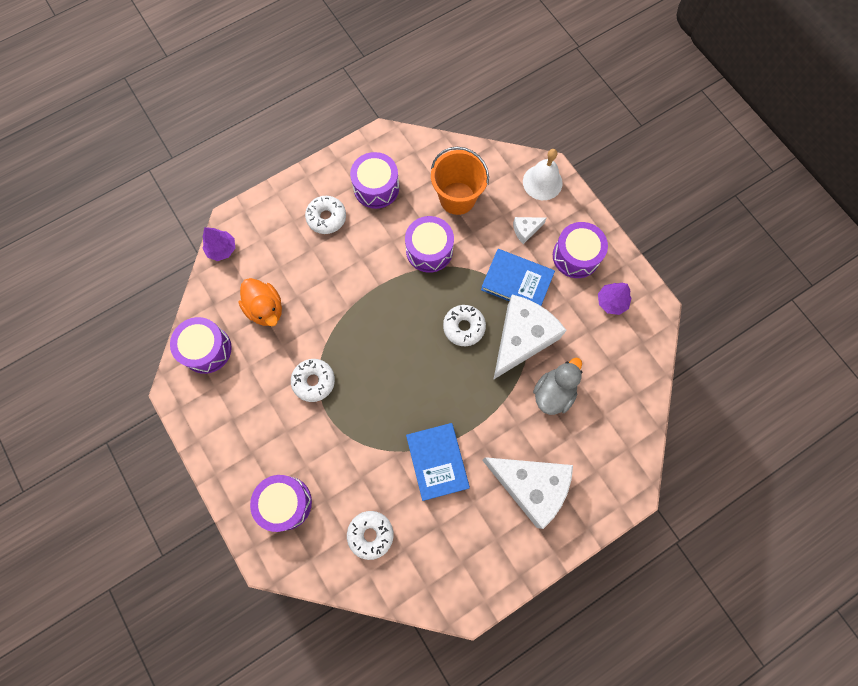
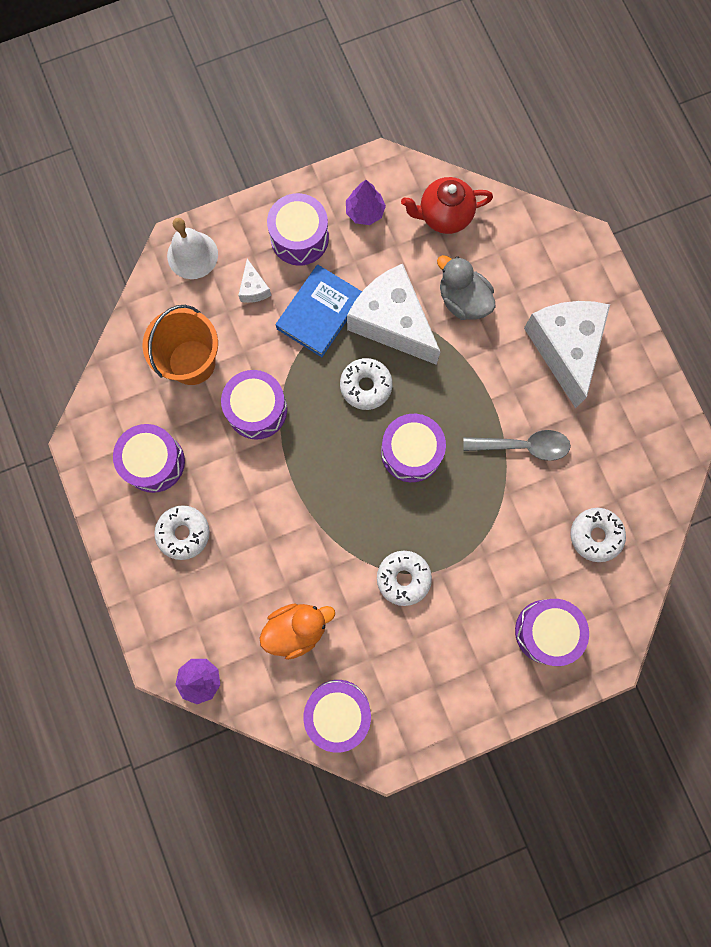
camera: 80 degrees left, 5 degrees up
(416, 371) = (411, 452): none -> purple drum
(437, 462) = (523, 446): blue book -> grey spoon
(530, 486) = (565, 348): white cheese -> white cheese turned 45 degrees counterclockwise
(624, 365) = (444, 216): none -> red teapot

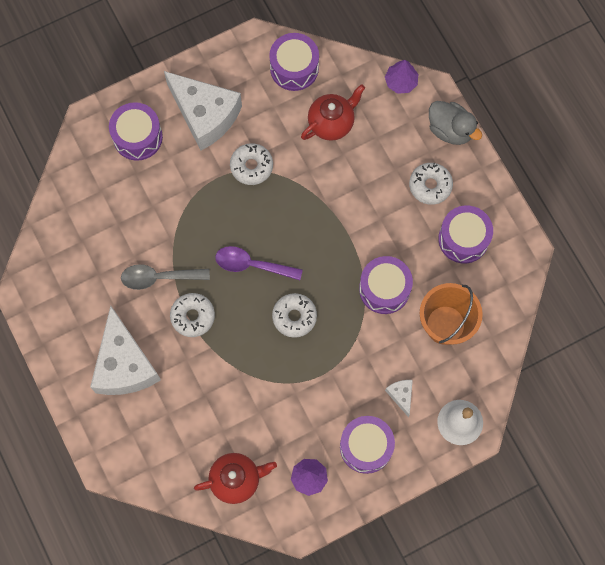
camera: 175 degrees right, 5 degrees down
(296, 629) = (331, 123): orange duck -> red teapot
(319, 313) = (340, 378): blue book -> none
(392, 322) = (276, 375): white cheese -> white cheese (205, 115)
(411, 452) = (252, 265): purple drum -> purple spoon
(463, 300) = (215, 400): grey duck -> grey duck (450, 130)
(595, 535) = (99, 211): white donut -> white donut (193, 316)

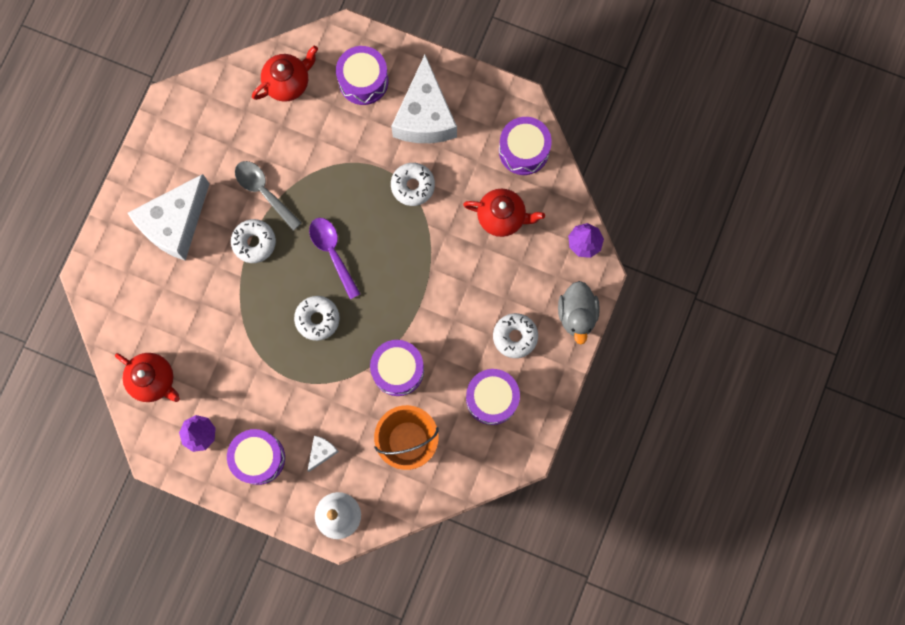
camera: 50 degrees right, 5 degrees up
(89, 192) = (288, 83): none -> red teapot

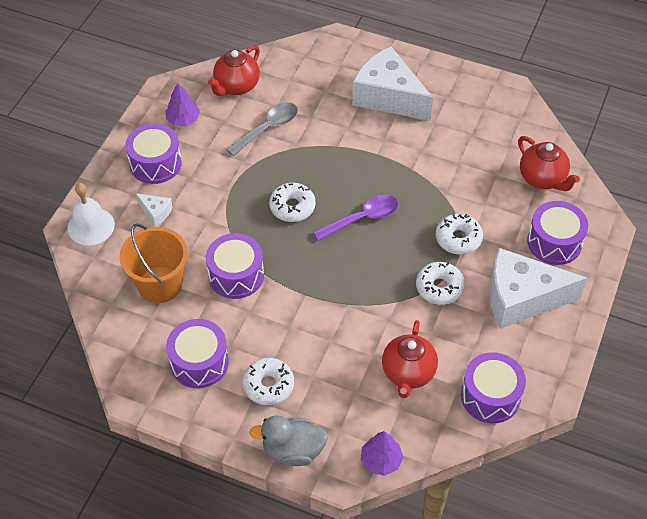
camera: 90 degrees right, 25 degrees down
(254, 242) = (371, 155): white donut -> white donut (458, 239)
(264, 192) = (424, 162): grey spoon -> grey spoon (268, 128)

